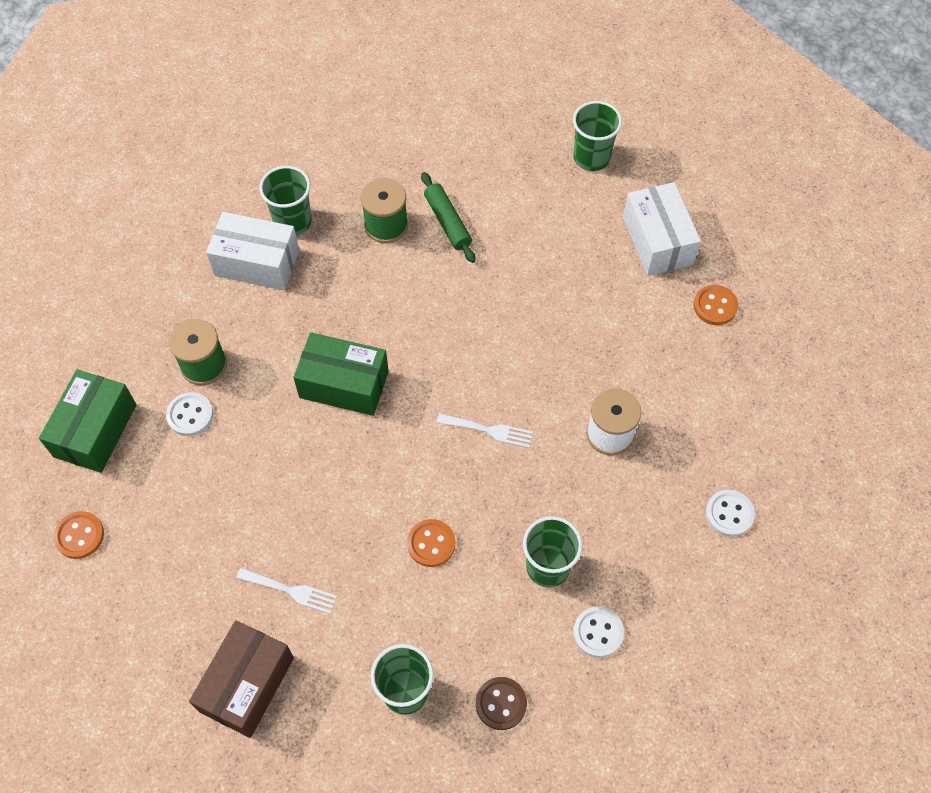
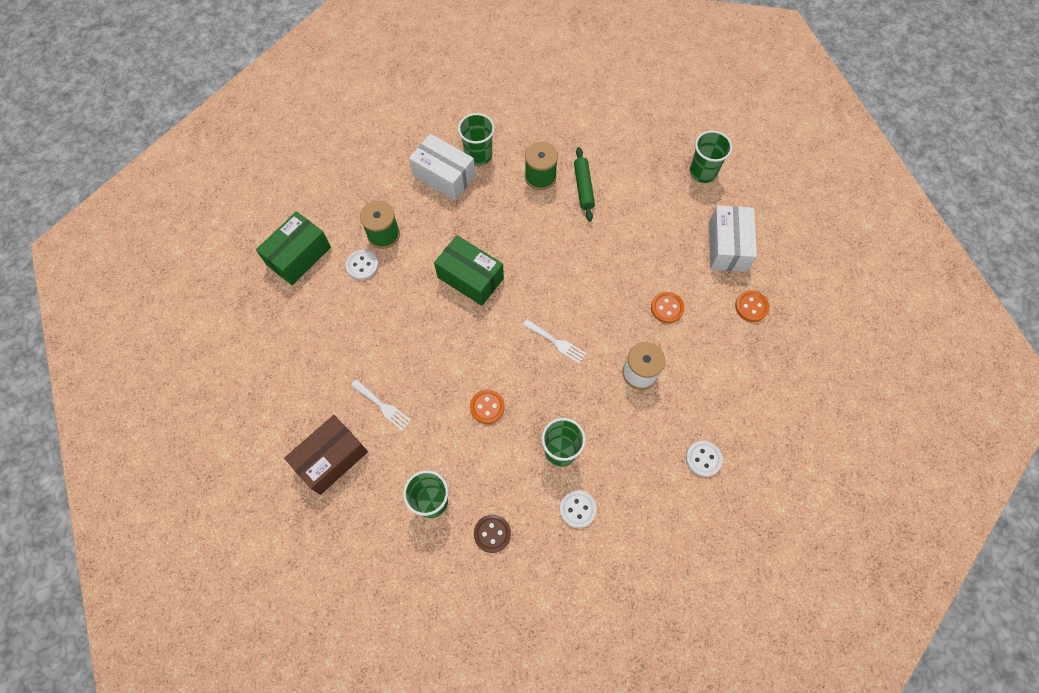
camera: 20 degrees right, 5 degrees up
(79, 536) = (263, 322): orange button -> orange button (667, 308)

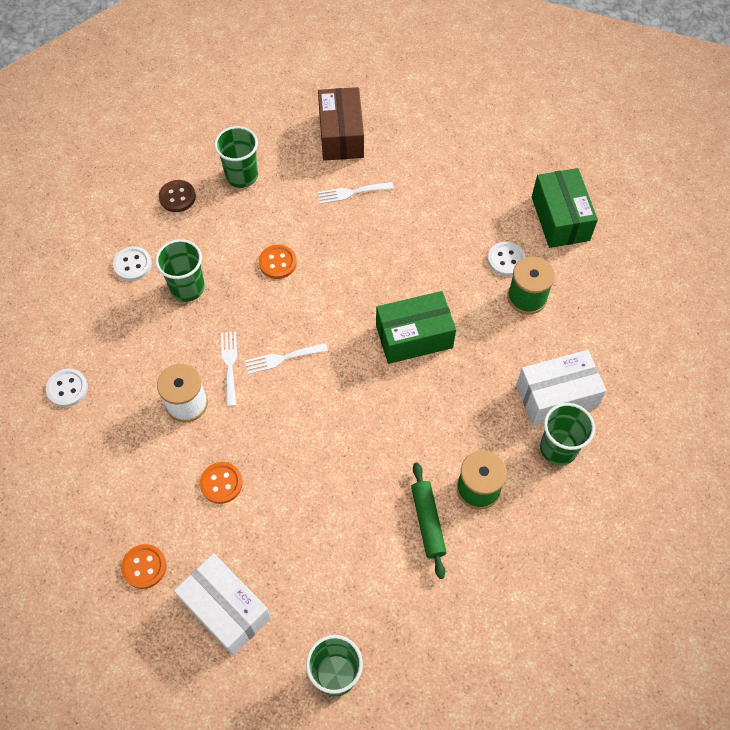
camera: 130 degrees right, 5 degrees down
(583, 187) = (427, 522): green rolling pin -> green rolling pin turned 45 degrees clockwise
(590, 371) = (229, 364): none -> white fork

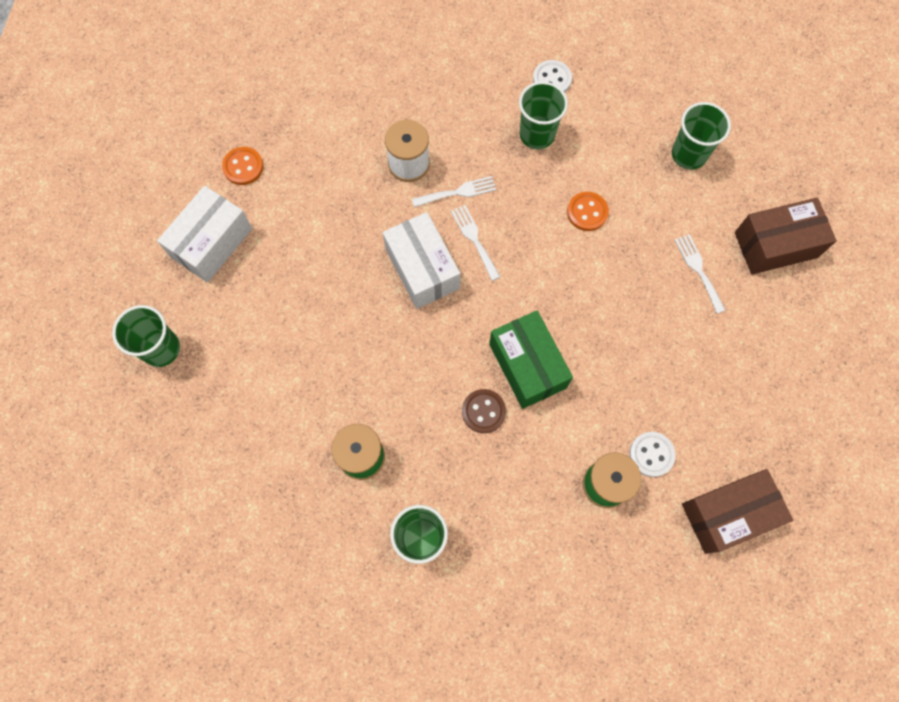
camera: 80 degrees right, 10 degrees up
(67, 388) = (405, 60): white button -> none
(177, 197) = (644, 99): brown button -> brown button (483, 411)
(221, 483) = (331, 212): orange button -> none
(427, 522) = (318, 410): green rolling pin -> none
(556, 396) = (484, 530): white box -> white box (422, 269)
(560, 218) = (728, 513): green box -> brown box

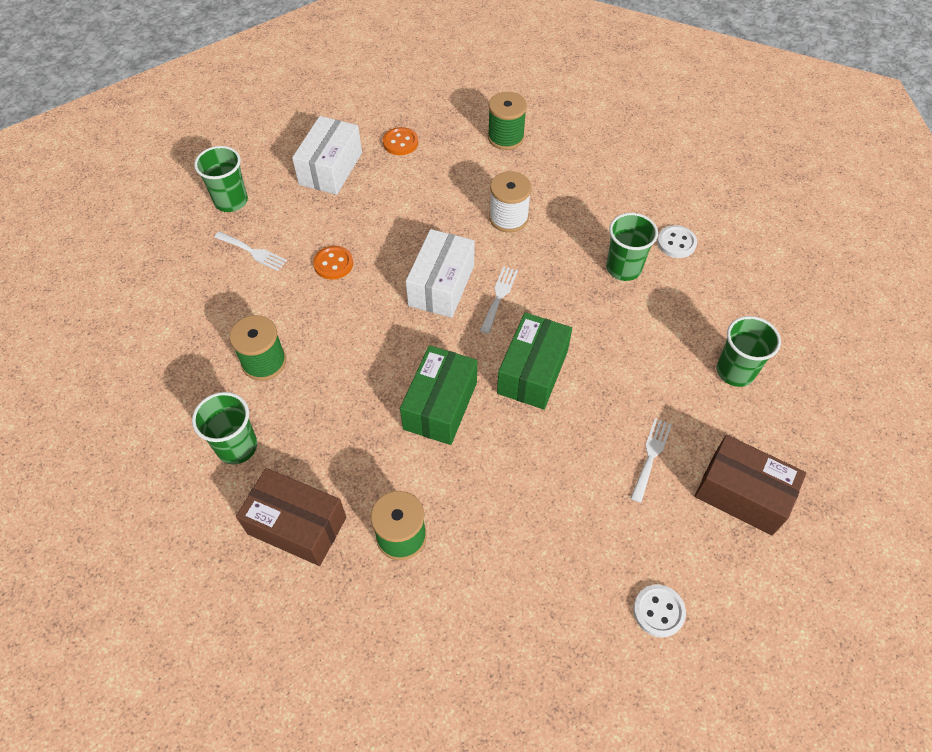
camera: 45 degrees right, 15 degrees down
(212, 243) = (330, 168): white box -> white box turned 60 degrees counterclockwise
(326, 88) = (505, 137): none -> green spool
(458, 192) = (522, 260): white fork -> white fork (253, 252)
(483, 411) = (374, 407): brown button -> none
(561, 279) = (533, 372): none -> green box
(587, 212) = (604, 345): orange button -> orange button (333, 264)
(651, 454) = (460, 549): white button -> white button (658, 611)
(728, 513) = (470, 652): brown box -> brown box (297, 525)

